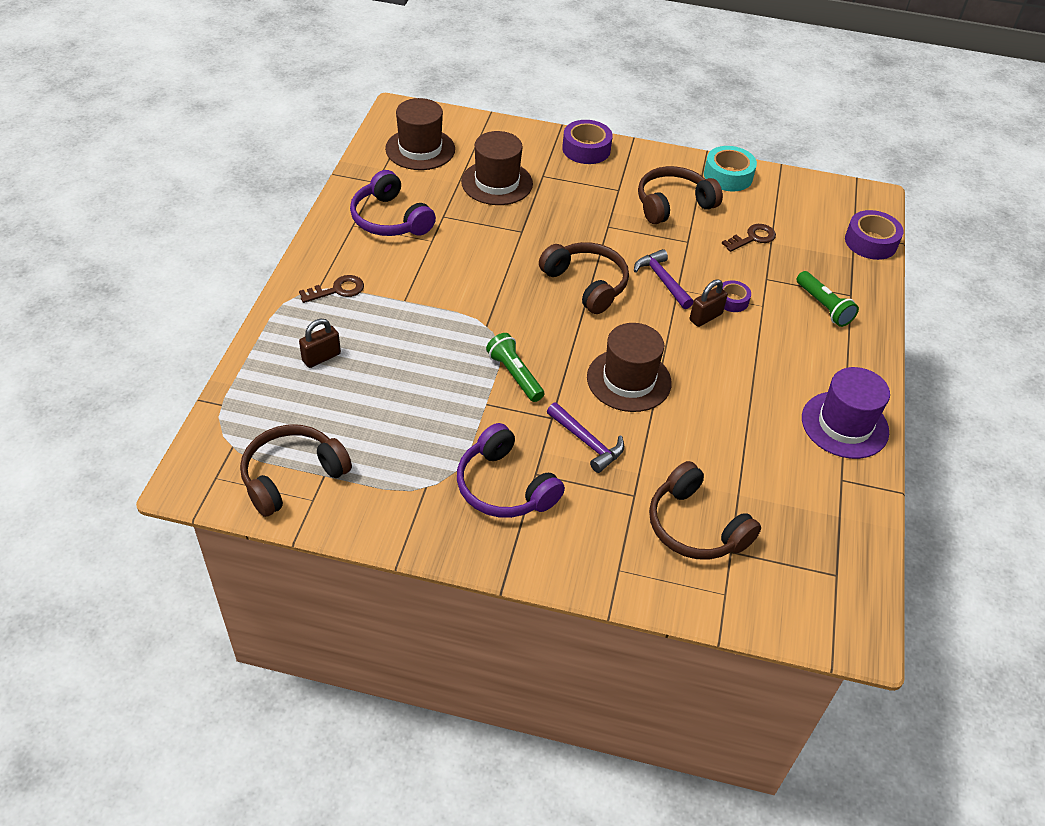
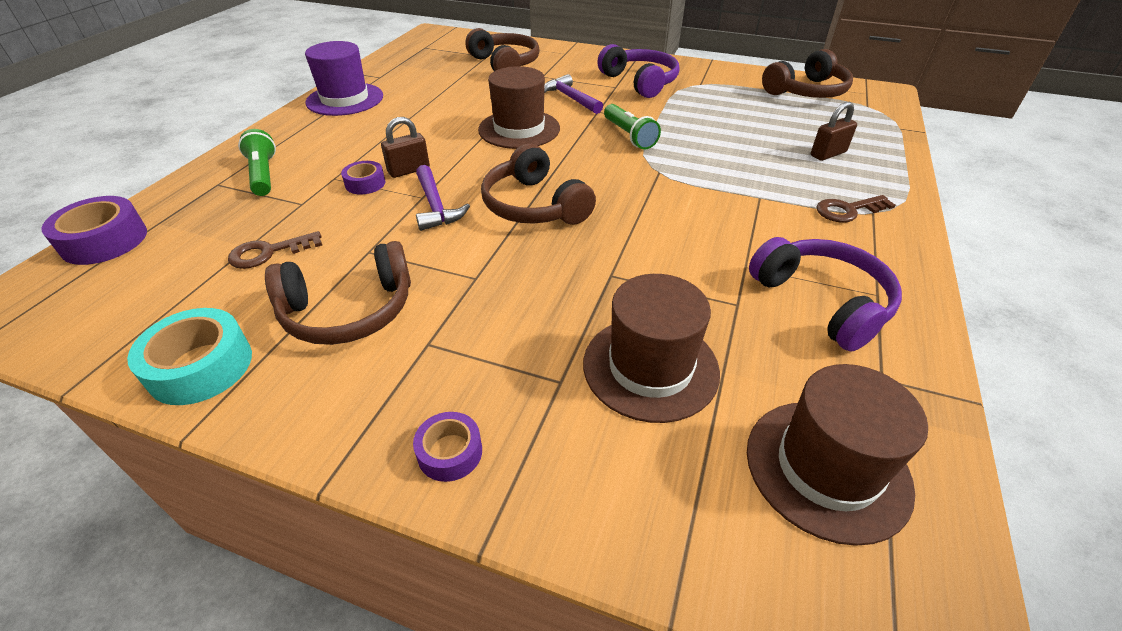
camera: 170 degrees left, 5 degrees down
(586, 149) = (450, 452): purple tape -> purple tape, size x0.59

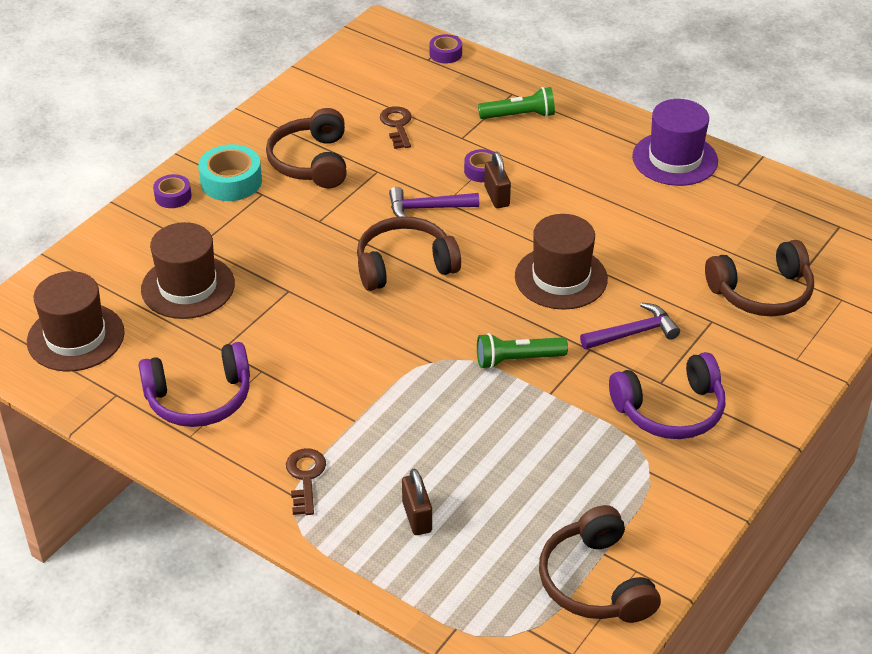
camera: 105 degrees right, 0 degrees up
(104, 241) = (445, 54): purple tape -> purple tape, size x0.59
(201, 366) = (289, 108): turquoise tape -> turquoise tape (231, 181)

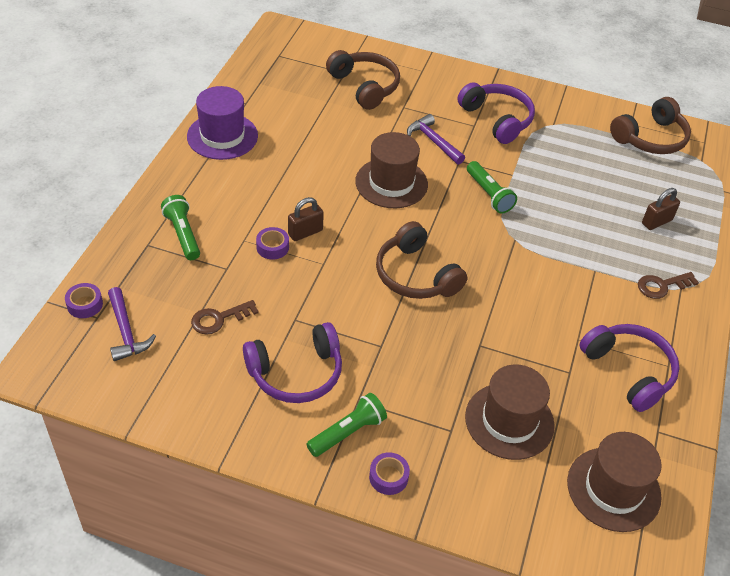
camera: 110 degrees left, 5 degrees up
(231, 181) = (348, 432): turquoise tape -> green flashlight
(311, 162) = (296, 373): brown headphones -> purple headphones
(427, 208) = (336, 274): purple hammer -> purple hammer (126, 332)

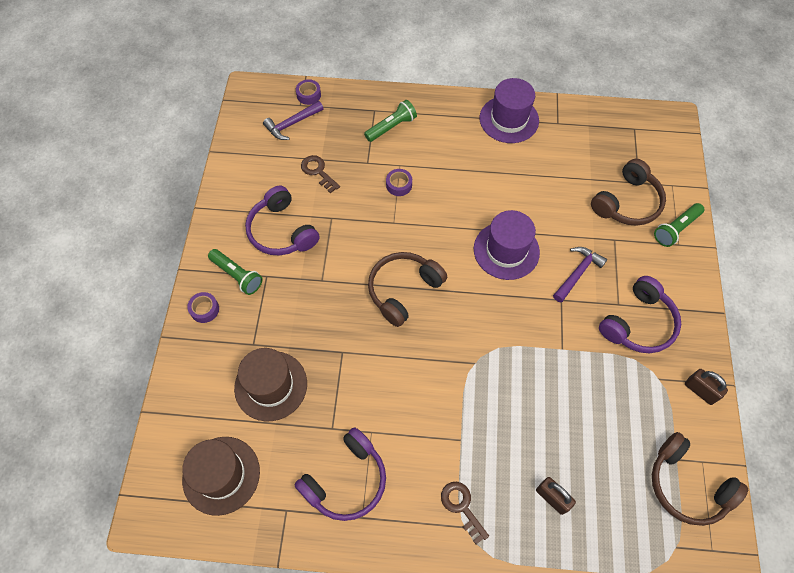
camera: 80 degrees right, 15 degrees up
(305, 232) = (422, 202): brown padlock -> brown padlock (700, 390)
(391, 183) = (506, 250): brown hat -> purple hat
(489, 194) = (525, 332): green flashlight -> green flashlight (676, 229)

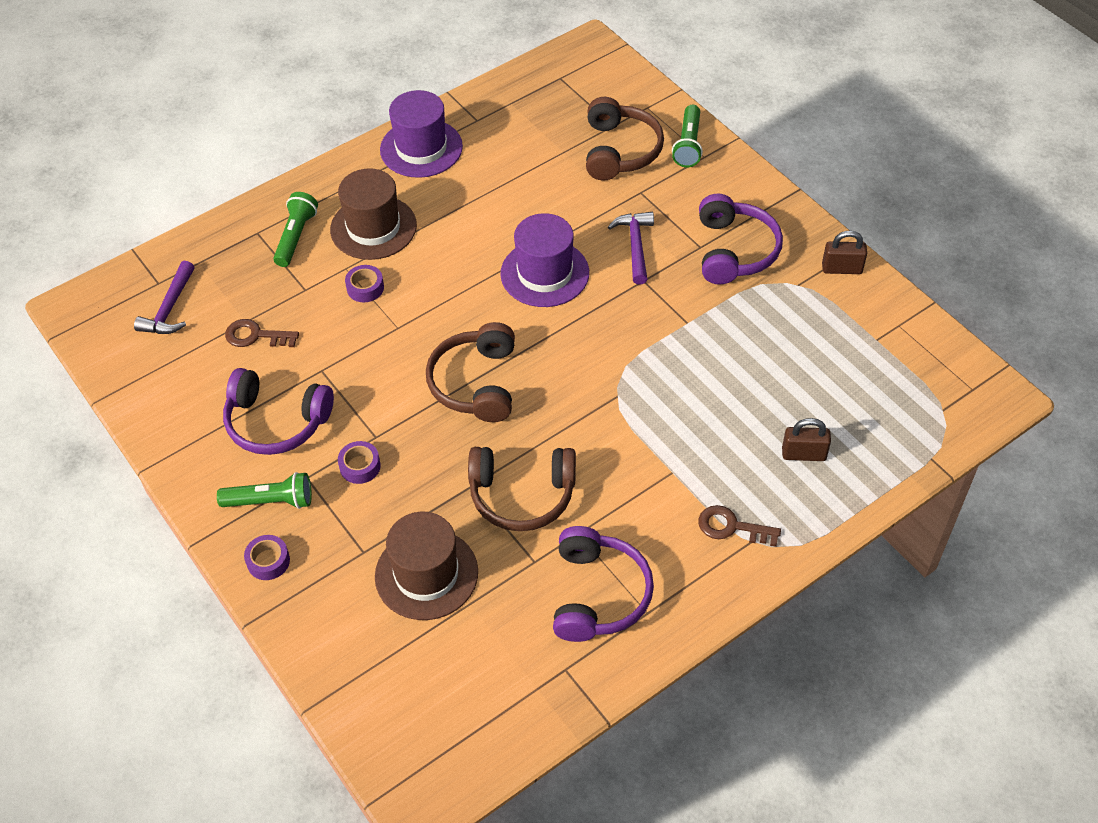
camera: 40 degrees left, 10 degrees down
(221, 475) = (462, 695): brown hat -> brown hat (373, 227)
(309, 95) = (158, 266): purple tape -> purple tape (360, 466)
(687, 485) = (904, 353): brown headphones -> brown headphones (522, 495)

